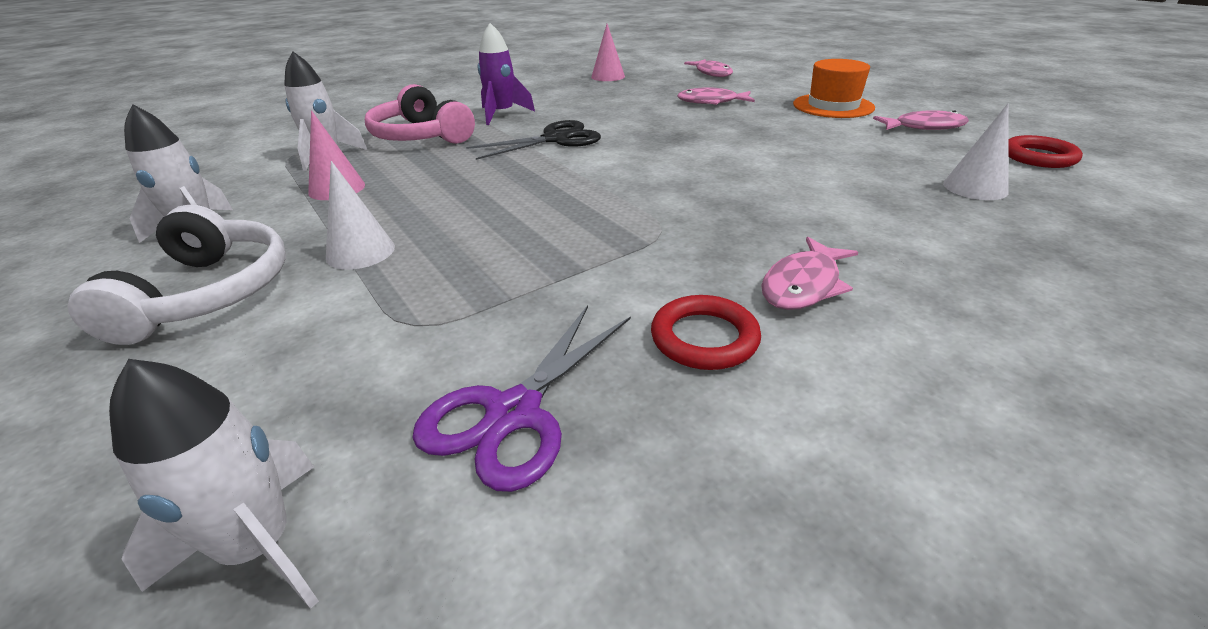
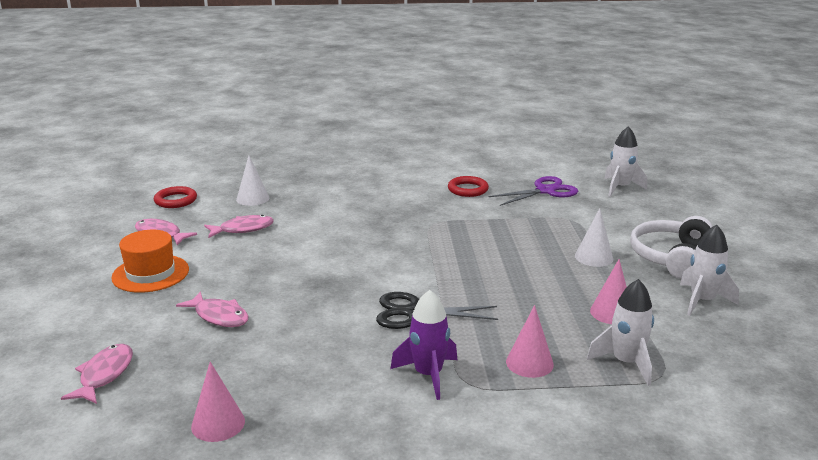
camera: 150 degrees left, 10 degrees down
(421, 136) = (529, 363): pink headphones -> pink cone
(803, 285) = (409, 191): pink fish -> pink fish (243, 229)

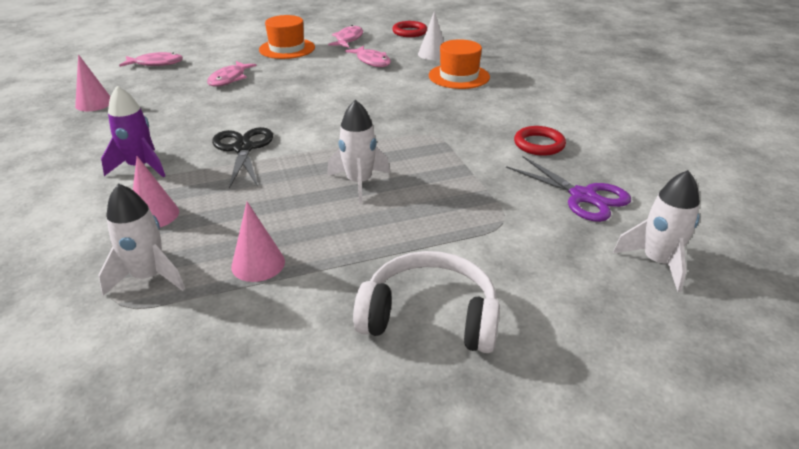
camera: 75 degrees right, 10 degrees up
(319, 196) = (459, 76): none -> orange hat
(594, 257) = (399, 245): white cone -> none
(702, 301) = (301, 346): white rocket -> white rocket (359, 183)

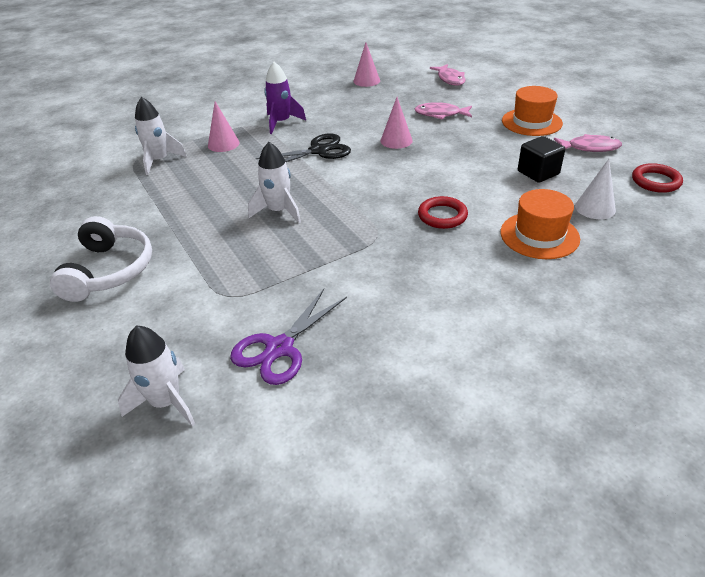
camera: 80 degrees right, 5 degrees up
(258, 264) = (171, 192): pink cone -> pink cone (396, 140)
(372, 61) = (538, 173): pink fish -> black cube
(539, 144) = (385, 311): red ring -> red ring (442, 216)

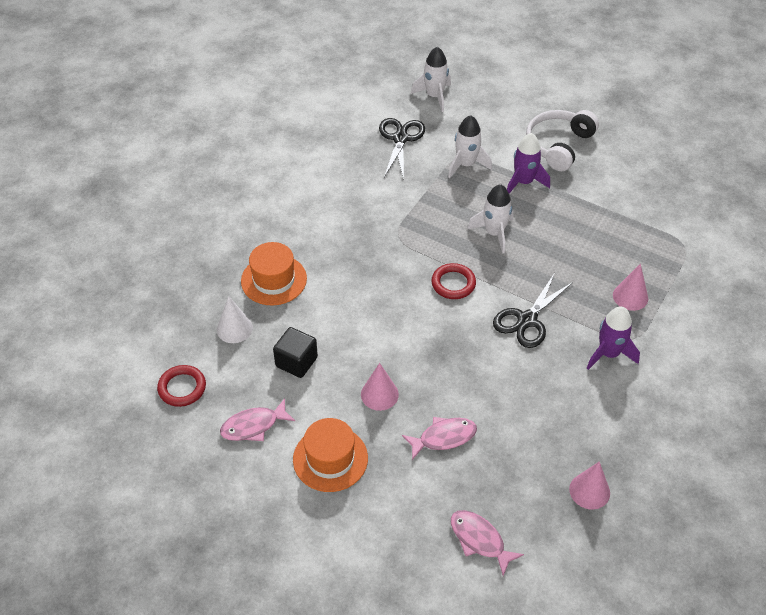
camera: 150 degrees right, 10 degrees up
(109, 270) = (558, 145): white headphones -> white headphones turned 60 degrees clockwise
(159, 161) = (661, 252): white rocket -> white rocket (466, 165)
(195, 245) = (524, 182): none -> purple rocket
(280, 348) = (400, 139): purple scissors -> black scissors
(396, 140) = (462, 365): pink cone -> pink cone (379, 394)
(442, 216) = (359, 274): red ring -> red ring (453, 283)

